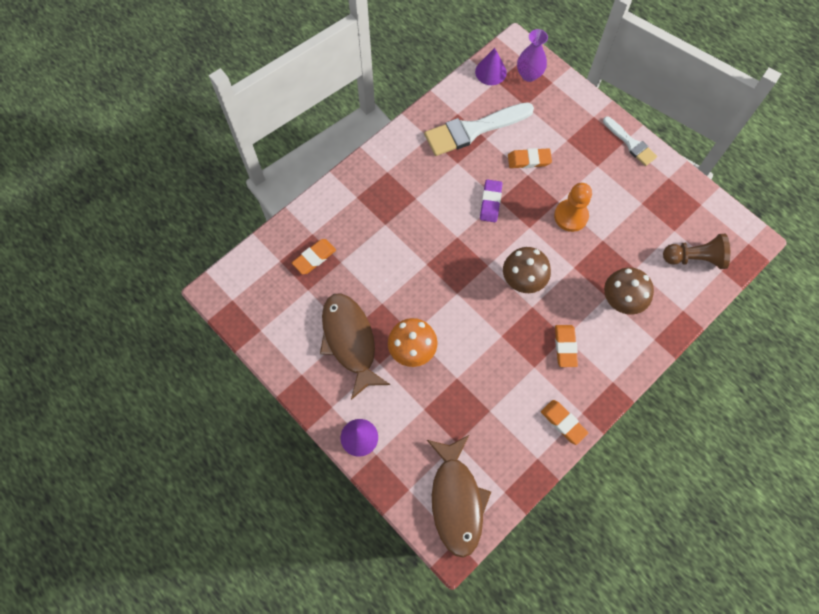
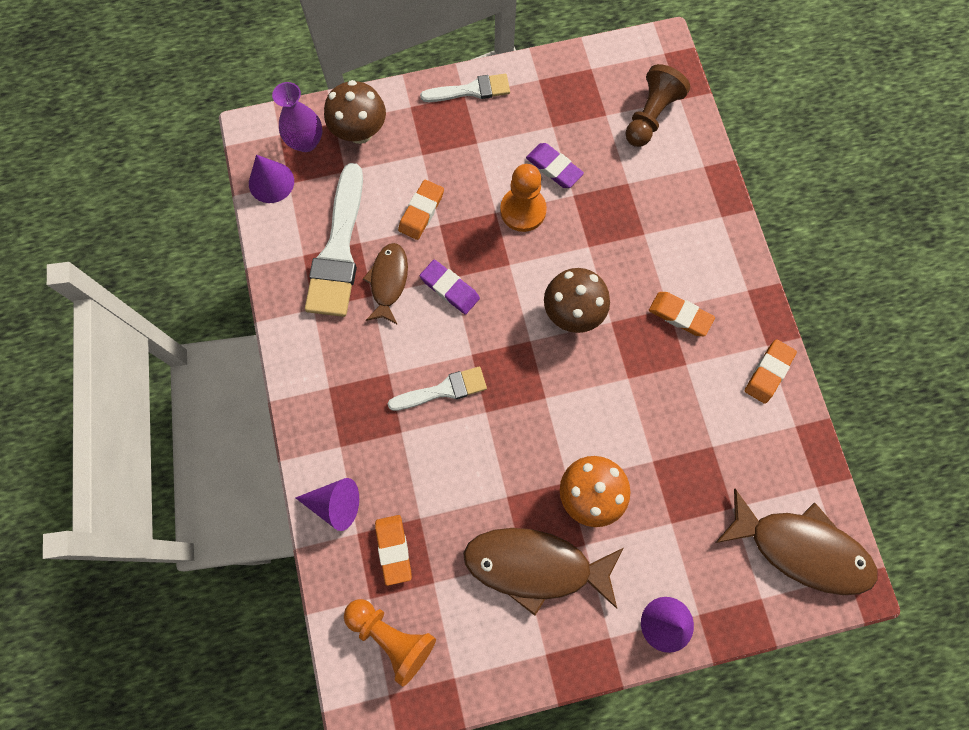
camera: 60 degrees left, 5 degrees up
(265, 284) = (392, 637): none -> orange pawn
(322, 213) = (335, 504): none -> purple cone
(424, 233) = (443, 390): none -> white brush
(472, 167) = (388, 281): none -> brown fish
(563, 422) = (768, 372): orange eraser -> orange eraser turned 45 degrees counterclockwise
(613, 219) = (554, 168): none -> purple eraser
(621, 300) = (658, 222): brown mushroom -> brown mushroom (360, 132)

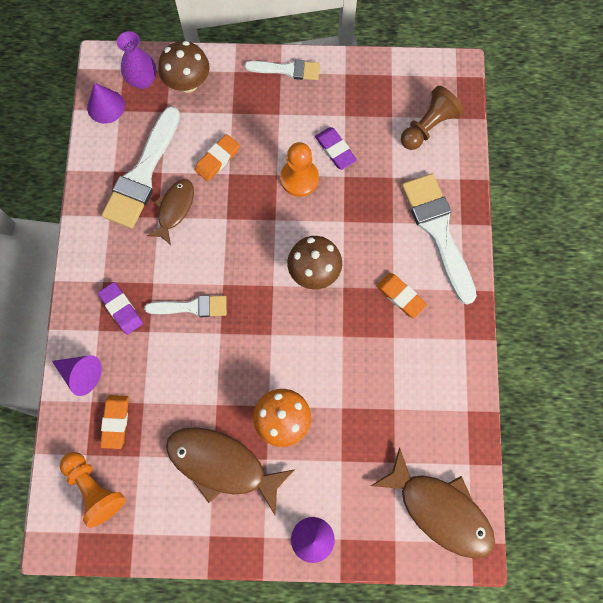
camera: 15 degrees right, 0 degrees up
(449, 288) = (221, 227): purple eraser -> purple eraser (121, 309)
(699, 231) = (438, 232): none -> white brush
(768, 372) = (459, 361): orange eraser -> none

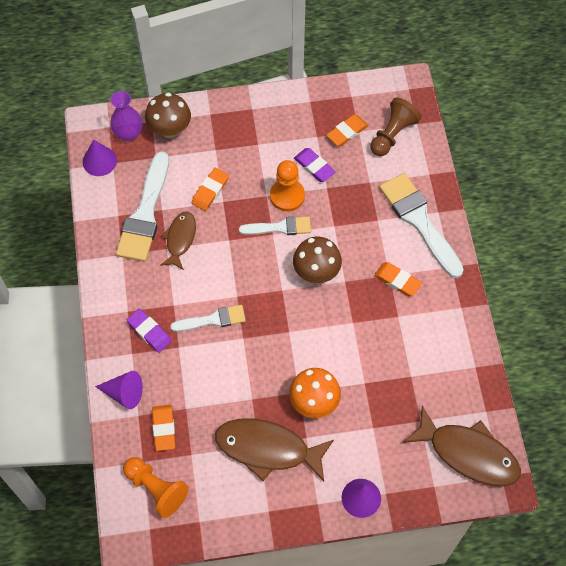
camera: 10 degrees left, 10 degrees down
(287, 70) = (257, 105): white brush -> white brush (279, 227)
(379, 116) = (347, 132): none -> orange eraser

